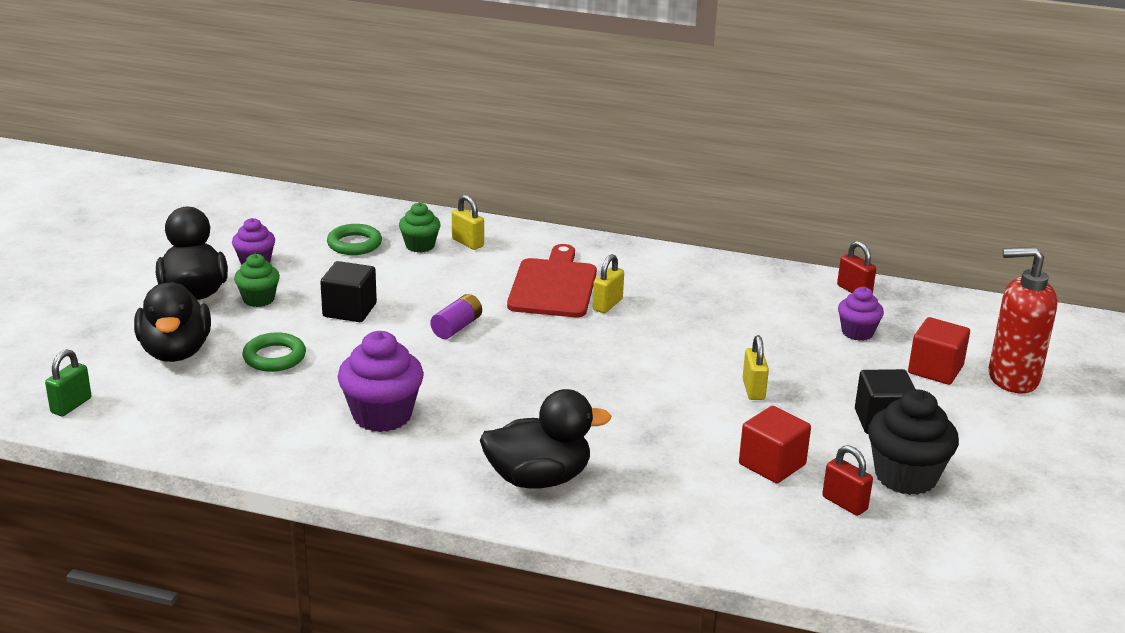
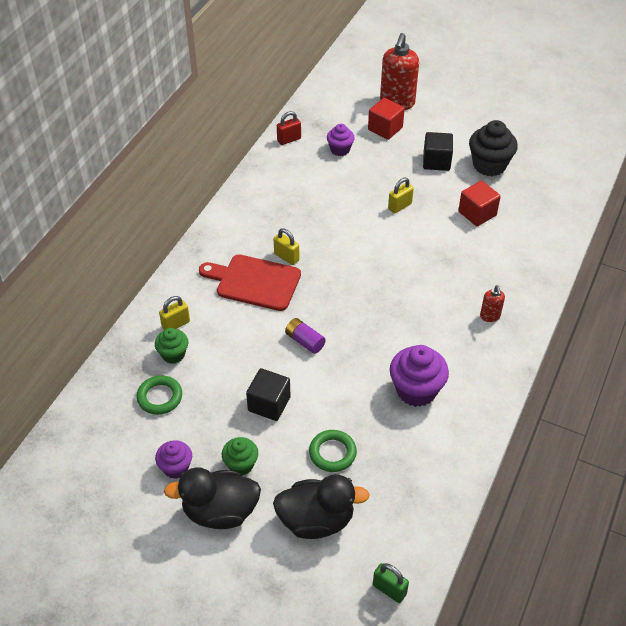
camera: 80 degrees left, 20 degrees up
(538, 479) = (490, 316): black duck -> red soap dispenser
(753, 390) = (399, 206): yellow padlock -> yellow padlock turned 45 degrees counterclockwise
(844, 503) = (513, 193): red padlock -> none

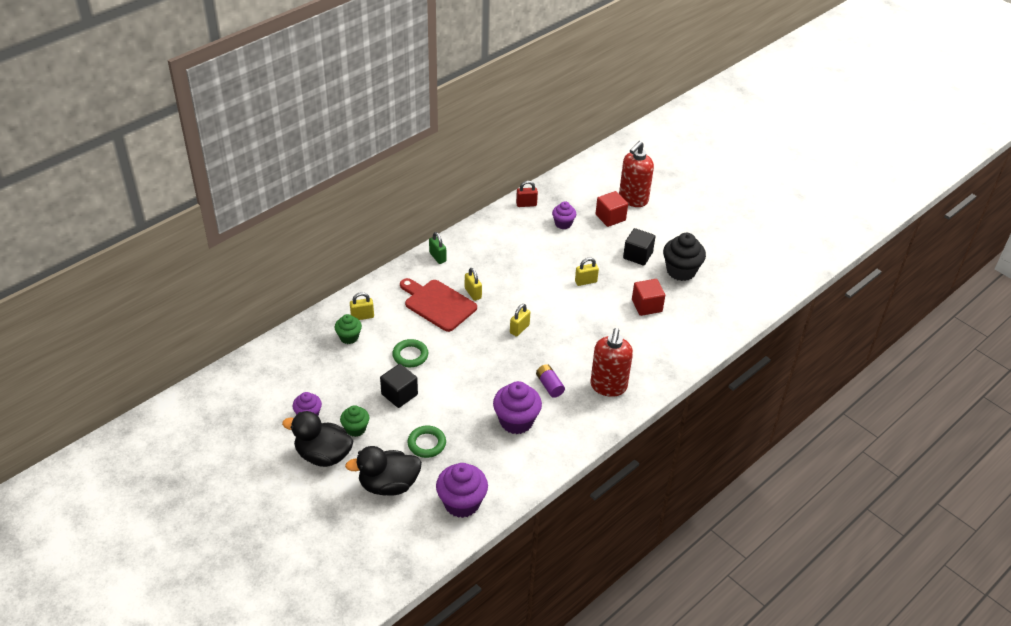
camera: 20 degrees right, 5 degrees down
(160, 397) = (323, 364): green ring -> green ring (410, 355)
(305, 341) = (451, 359): purple battery -> purple battery (549, 386)
(316, 520) = (388, 485): black duck -> black duck turned 150 degrees clockwise
(360, 282) = (519, 329): none -> yellow padlock
(389, 589) = (414, 549): green padlock -> green padlock (437, 257)
(411, 511) = (461, 503): none -> purple cupcake
(490, 316) = (608, 386): red soap dispenser -> red soap dispenser, size x2.08

